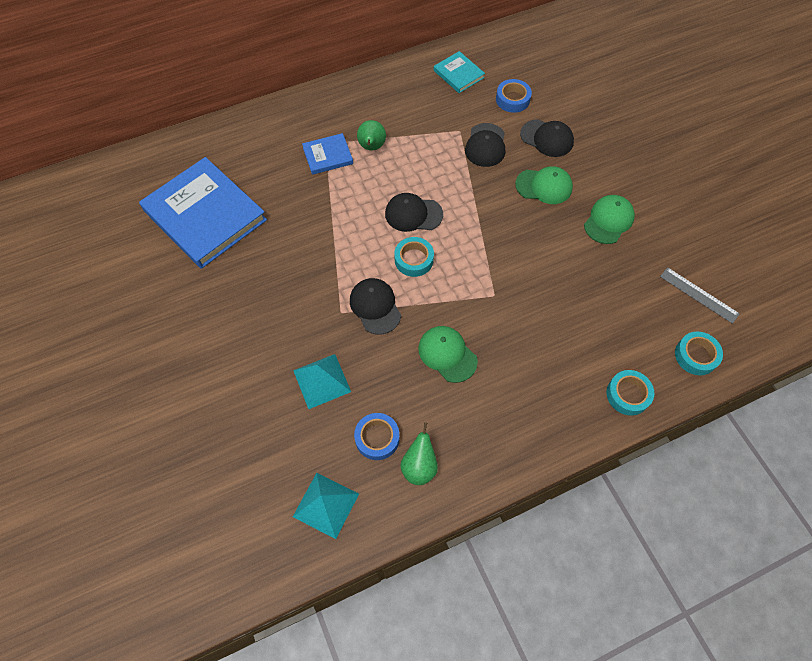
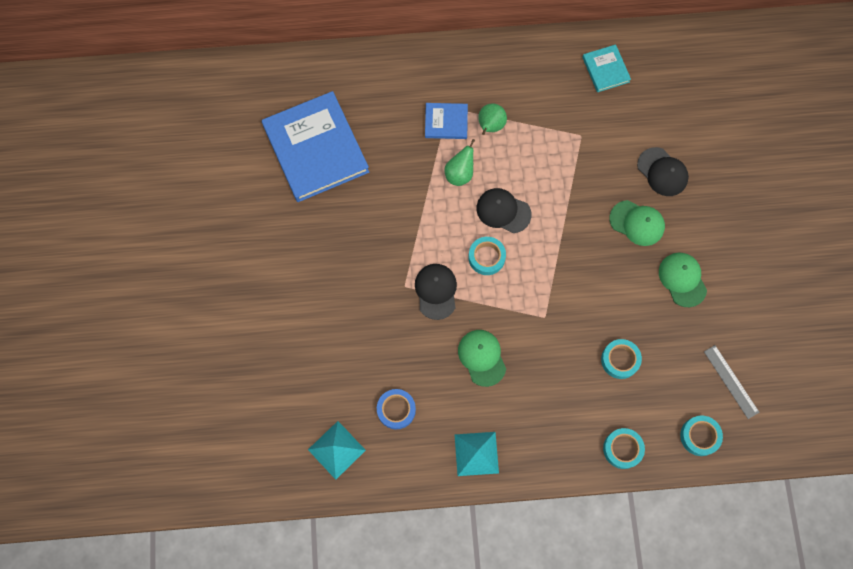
camera: 20 degrees right, 10 degrees up
(321, 381) = (367, 343): turquoise pyramid -> turquoise pyramid (476, 453)
(419, 466) = (422, 446): green pear -> green pear (459, 174)
(485, 145) = (599, 160): black cap -> none
(512, 99) = (647, 117): blue tape -> none
(585, 310) = (620, 360): none -> turquoise tape
(608, 220) = (682, 279): green cap -> green cap turned 75 degrees counterclockwise

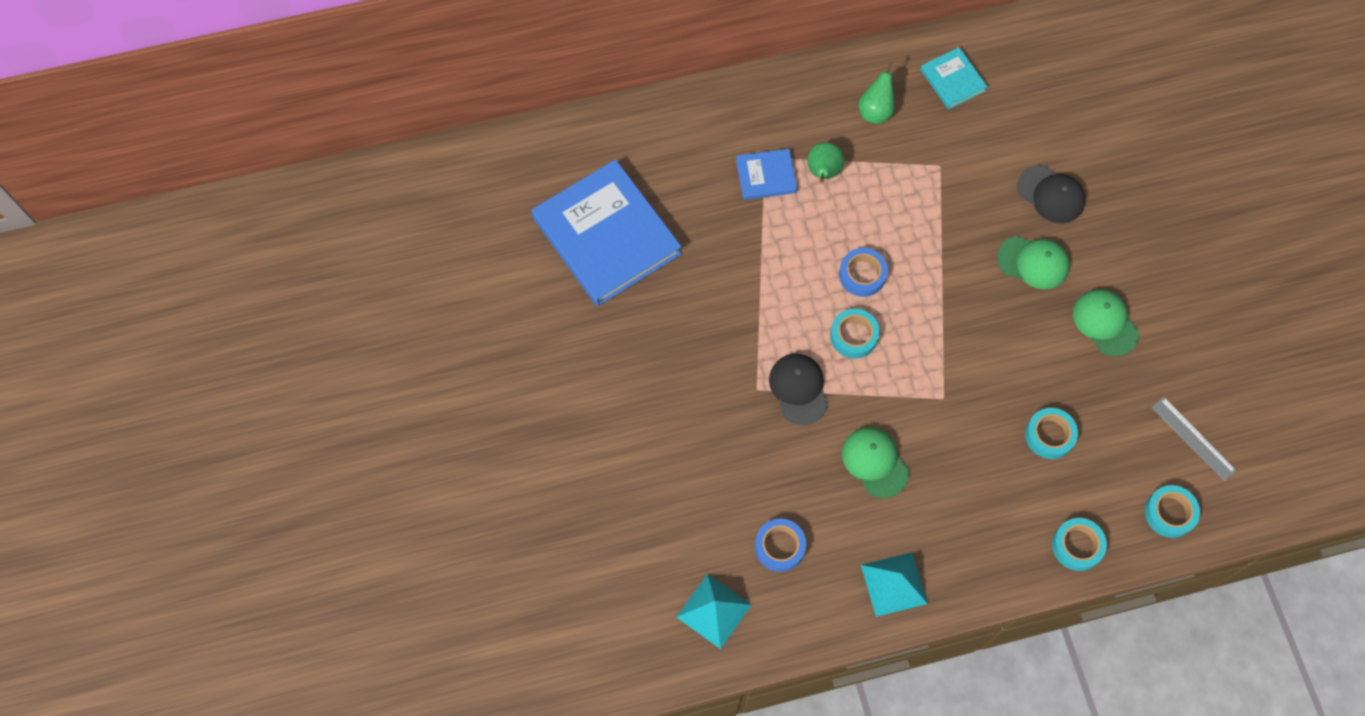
camera: 10 degrees left, 5 degrees down
(459, 174) = (797, 238): green pear -> green pear (875, 111)
(503, 211) = (862, 275): black cap -> blue tape

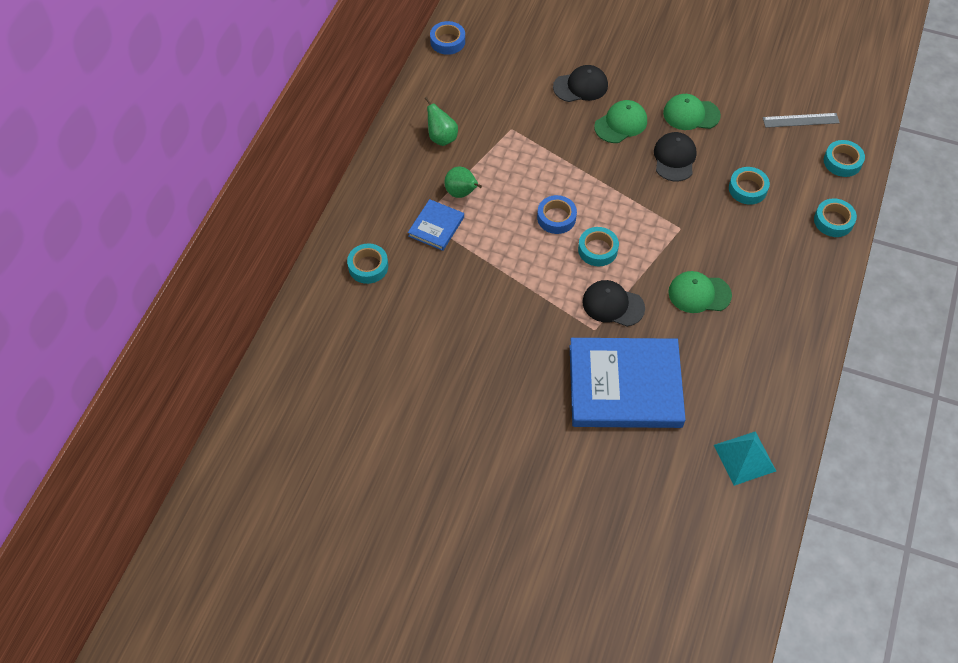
camera: 55 degrees left, 10 degrees down
(606, 236) = (400, 351): blue book -> blue book (625, 386)
(675, 149) = (368, 267): none -> turquoise tape
(779, 547) = (723, 387): blue tape -> blue tape (447, 41)
(894, 584) = (795, 336): turquoise pyramid -> none
(952, 80) = (455, 85): turquoise book -> none
(1030, 340) = (674, 158): none -> black cap

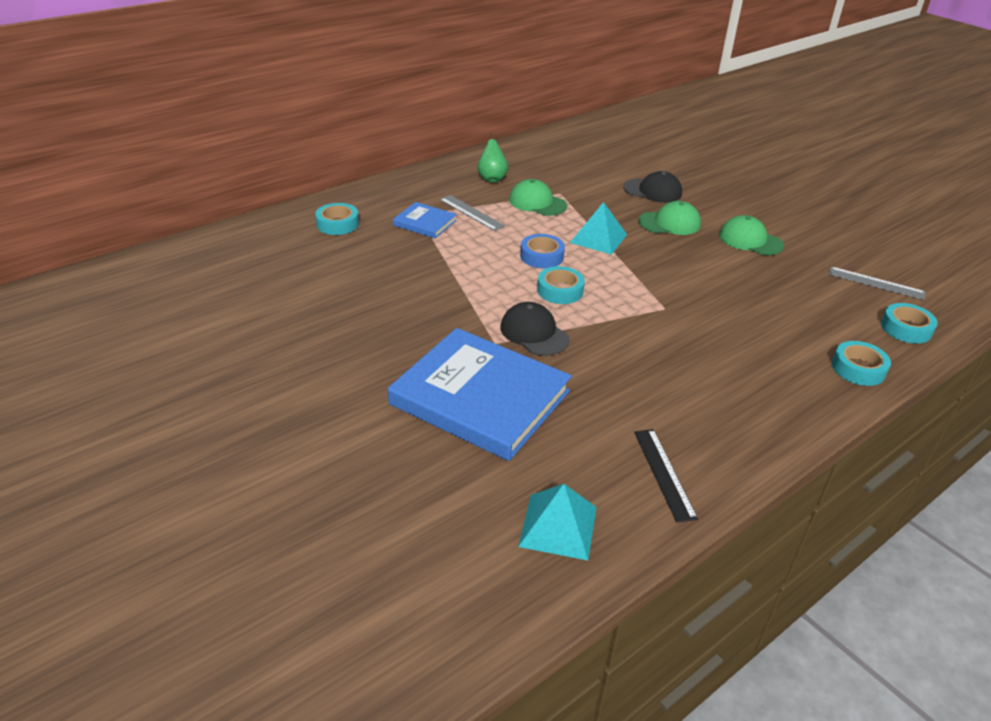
camera: 30 degrees right, 20 degrees down
(436, 226) = (425, 223): blue book -> blue book turned 60 degrees clockwise
(447, 41) = (559, 135): blue tape -> none
(461, 193) = (471, 212): green pear -> grey ruler
(582, 172) = (598, 238): none -> turquoise pyramid
(674, 158) = (704, 261): black cap -> none
(699, 294) = (639, 362): green cap -> green cap (537, 203)
(747, 189) = (769, 308): turquoise tape -> none
(775, 382) = (664, 473): none -> black ruler

